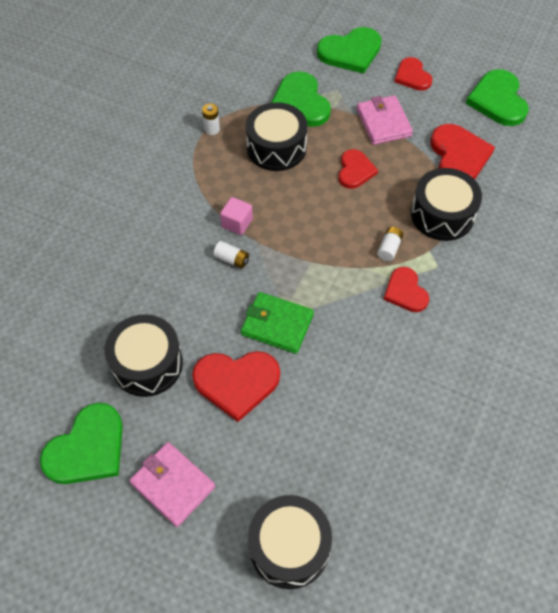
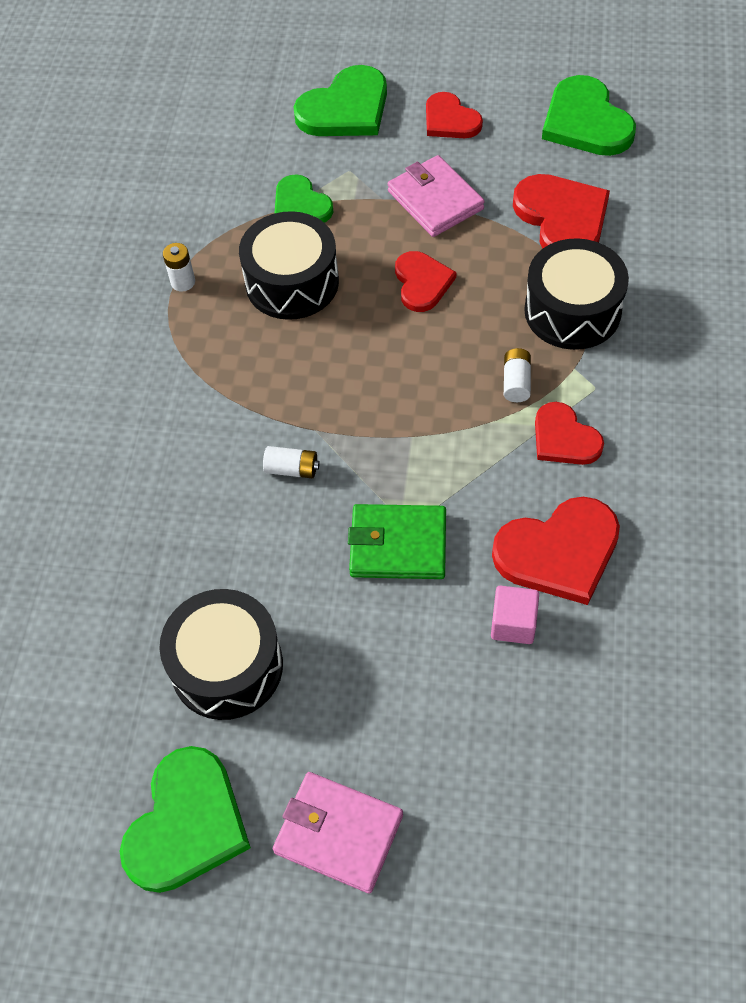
camera: 15 degrees left, 0 degrees up
(236, 383) = (372, 650): red heart -> red heart (559, 552)
(237, 223) = (278, 412): pink cube -> pink cube (513, 623)
(289, 547) = (545, 864): black drum -> none
(300, 102) = (301, 204): green heart -> green heart, size x0.63

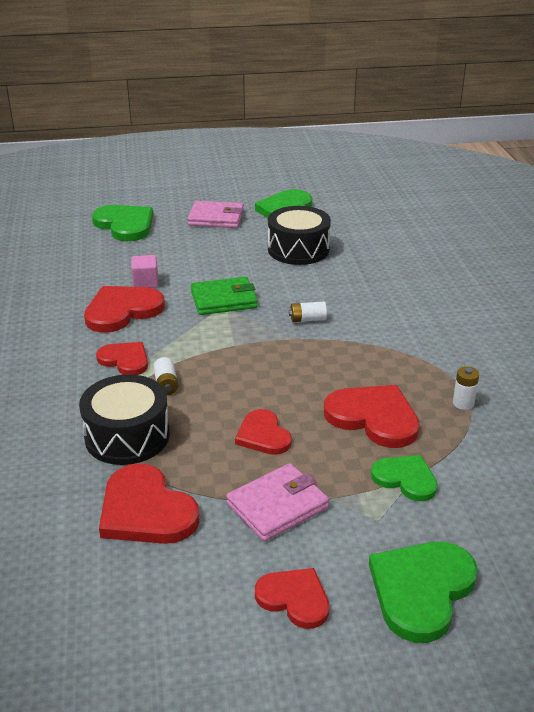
camera: 160 degrees right, 25 degrees down
(292, 282) = (374, 418): black drum -> red heart
(435, 200) = (277, 506): pink wallet -> pink wallet turned 75 degrees counterclockwise
(586, 122) = (131, 627): green heart -> green heart (125, 225)

